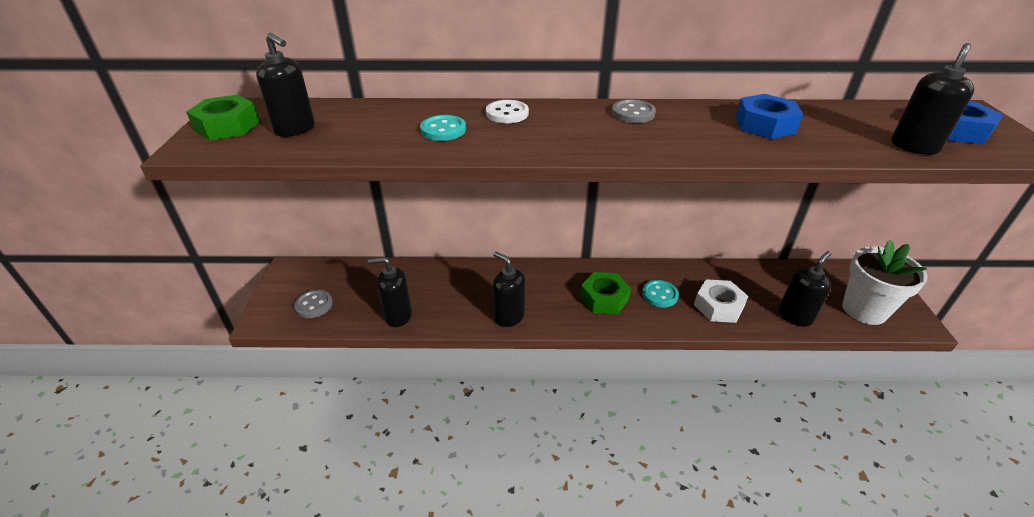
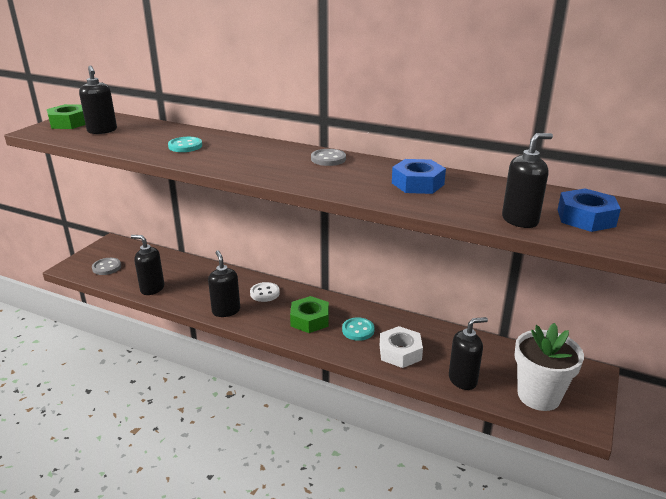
camera: 25 degrees right, 10 degrees down
(507, 113) = (240, 144): white button -> white button (264, 293)

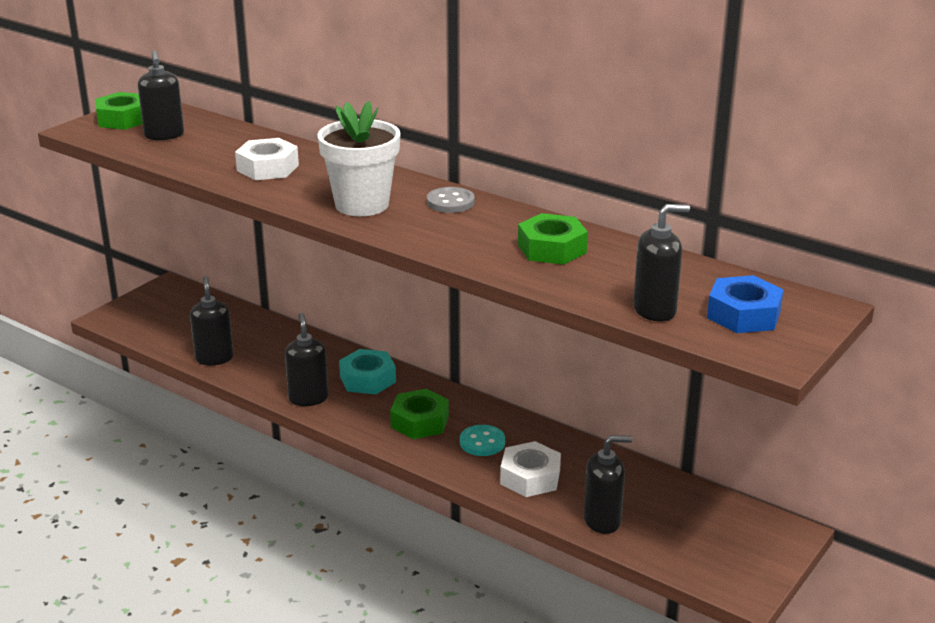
camera: 10 degrees right, 0 degrees up
(107, 267) = (157, 322): grey button -> none
(152, 288) = (214, 358): black soap dispenser -> black soap dispenser turned 45 degrees clockwise
(185, 146) = (268, 168): turquoise button -> white nut
(264, 293) = (367, 379): white button -> turquoise nut
(417, 184) = (551, 249): blue nut -> green nut
(538, 396) = (698, 552): white flower pot -> white flower pot (362, 205)

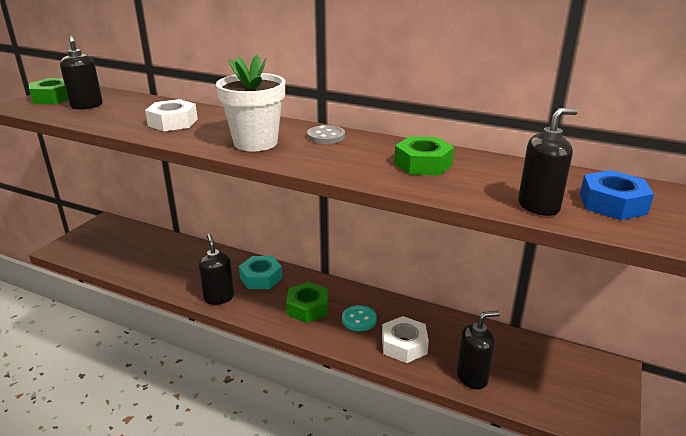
camera: 10 degrees left, 0 degrees up
(214, 358) = (142, 273): black soap dispenser -> none

